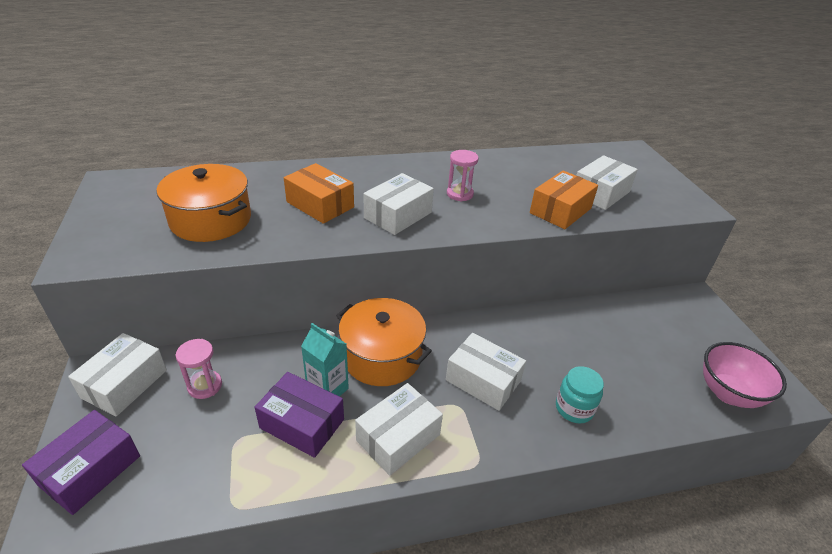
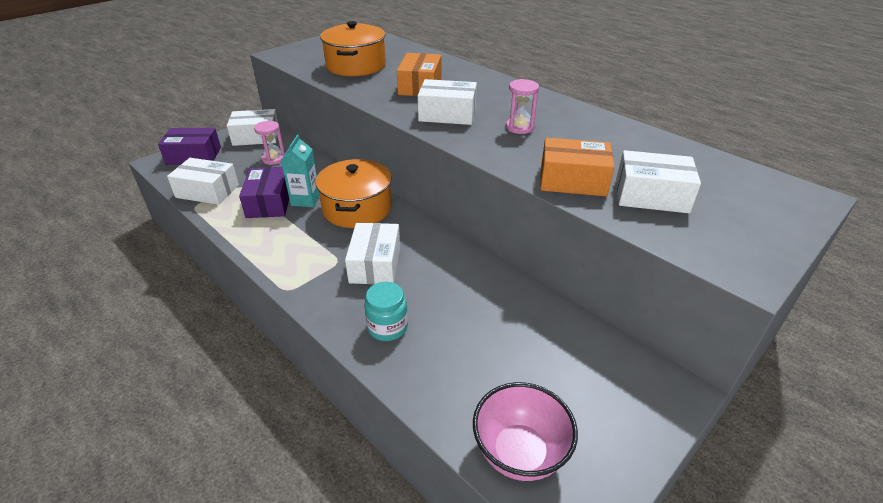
camera: 60 degrees right, 0 degrees up
(398, 437) = (285, 244): white box -> white box (207, 191)

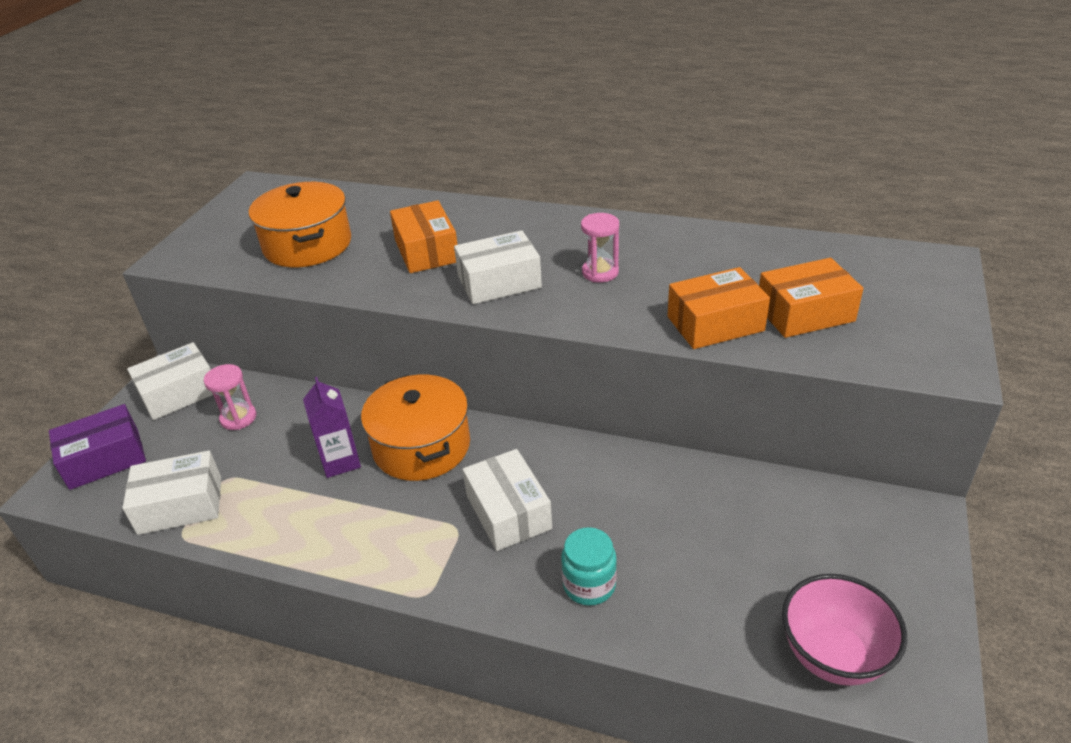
camera: 25 degrees left, 0 degrees up
(269, 202) = (291, 485): purple box -> none
(305, 200) = (340, 461): turquoise carton -> purple carton
(651, 196) = (805, 313): white box -> orange box

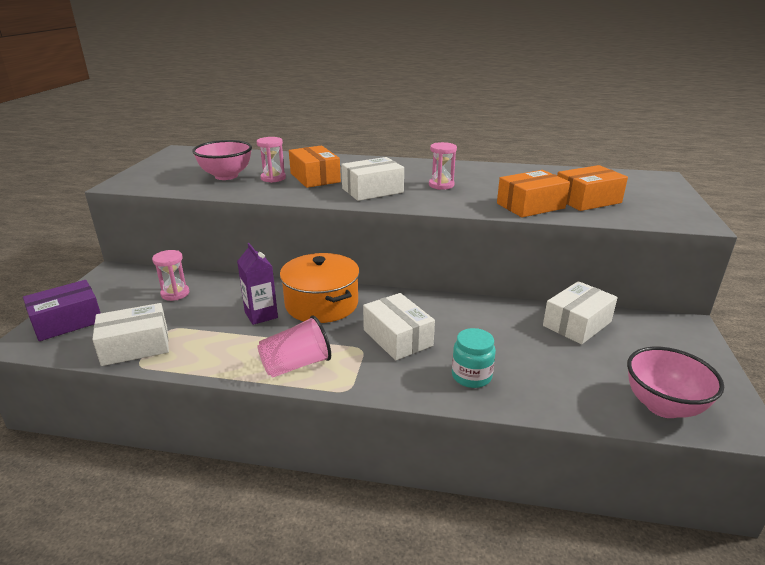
camera: 10 degrees left, 10 degrees down
(179, 393) = (125, 281): white box -> white box (577, 324)
(308, 245) = (226, 176): orange pot -> pink bowl
(369, 251) = (273, 178): none -> pink hourglass
(369, 549) = (296, 365): none -> pink cup

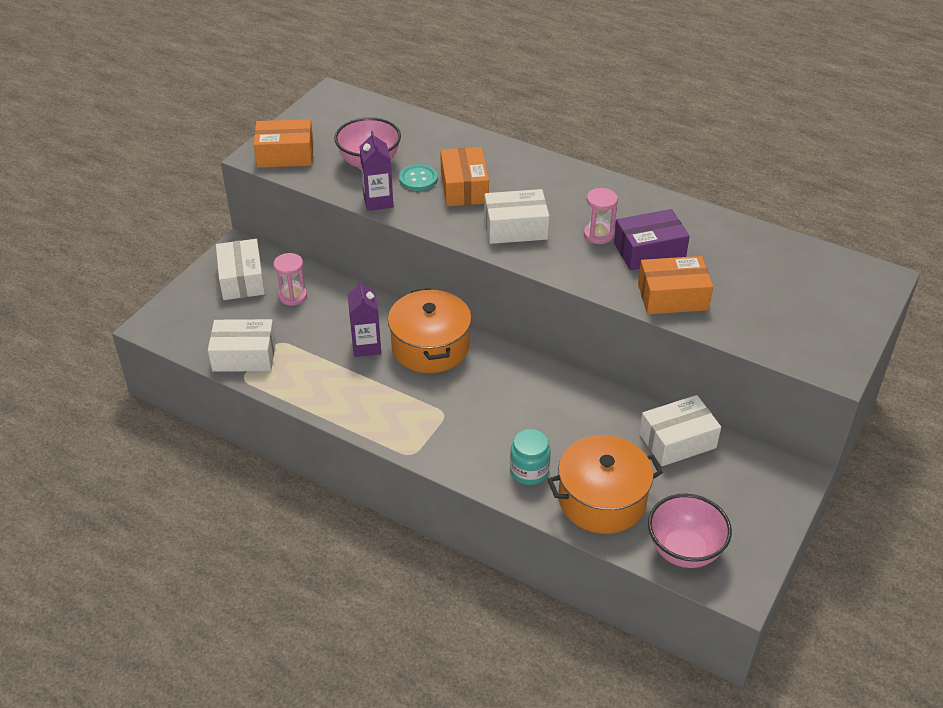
camera: 20 degrees right, 15 degrees up
(67, 321) = (190, 309): purple box -> purple box (649, 251)
(244, 192) = (378, 201): none -> purple carton
(273, 178) = (418, 179): pink hourglass -> turquoise button
(296, 365) = (377, 415): pink cup -> none
(398, 338) = (484, 409): white box -> white box (242, 279)
(554, 382) = (602, 499): none -> orange pot
(587, 200) = (746, 302): orange box -> orange box (285, 155)

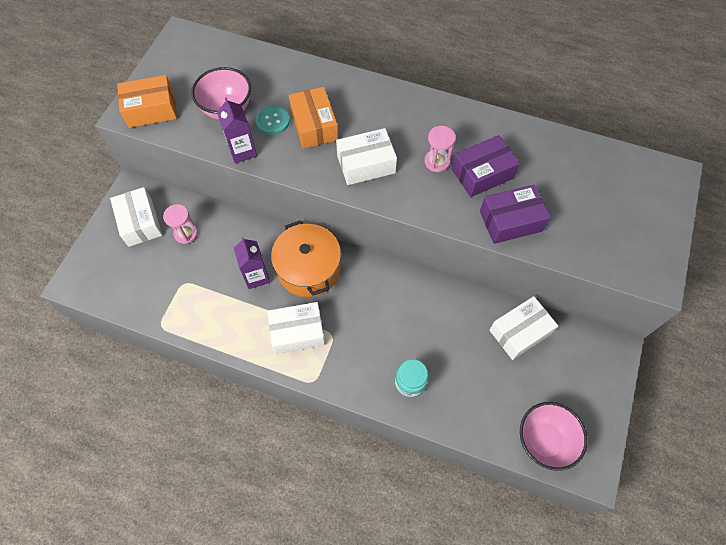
camera: 10 degrees left, 20 degrees up
(244, 356) = (157, 302): white box -> white box (297, 332)
(602, 499) = (472, 401): orange pot -> none
(672, 297) = (510, 221): orange box -> purple box

